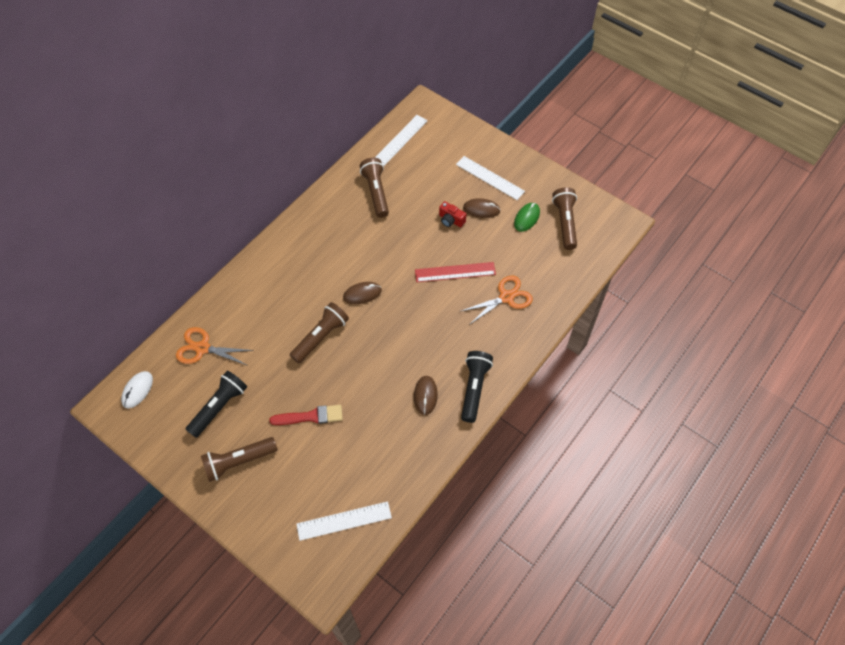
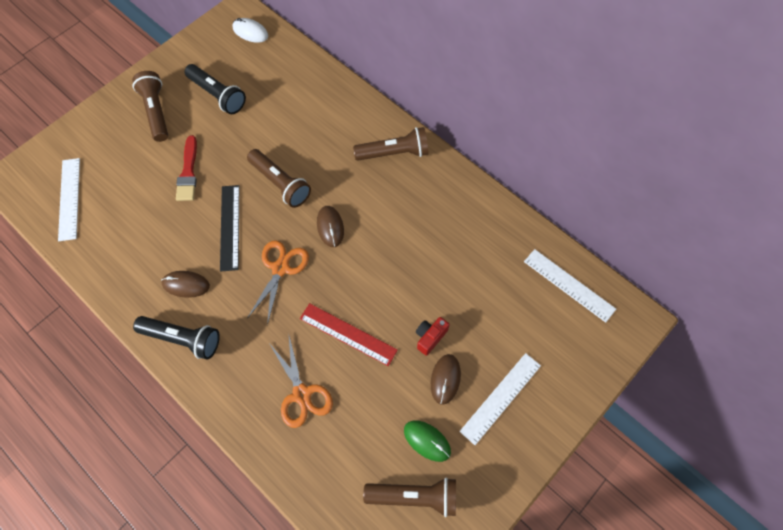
camera: 95 degrees right, 5 degrees up
(202, 348) = (286, 80): orange scissors -> orange scissors (280, 268)
(367, 371) = (230, 227): none -> black ruler
(376, 192) = (480, 250): brown flashlight -> brown flashlight (394, 153)
(455, 272) = (348, 334): red ruler -> red ruler turned 60 degrees counterclockwise

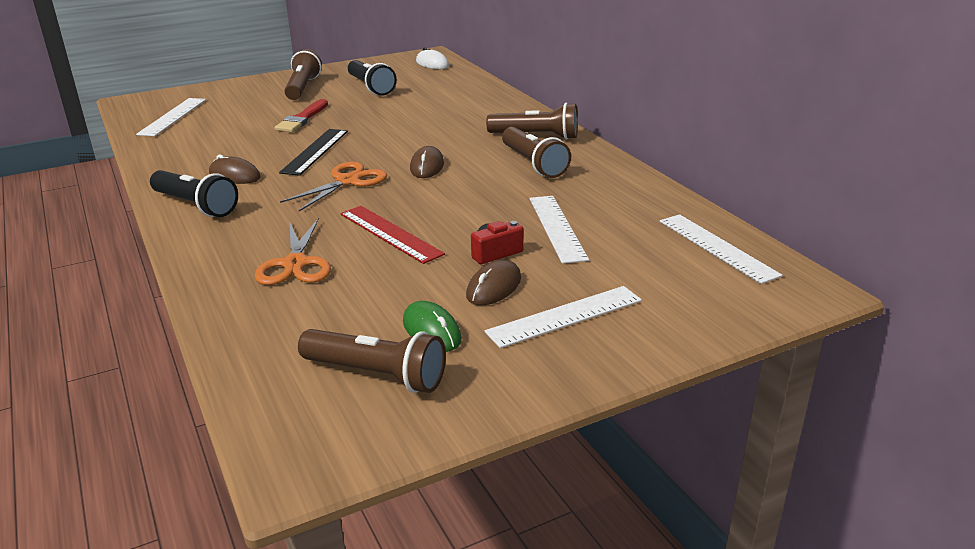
camera: 20 degrees right, 35 degrees down
(280, 184) = (393, 136): brown flashlight -> brown flashlight (533, 164)
(459, 291) = (557, 228): none -> white ruler

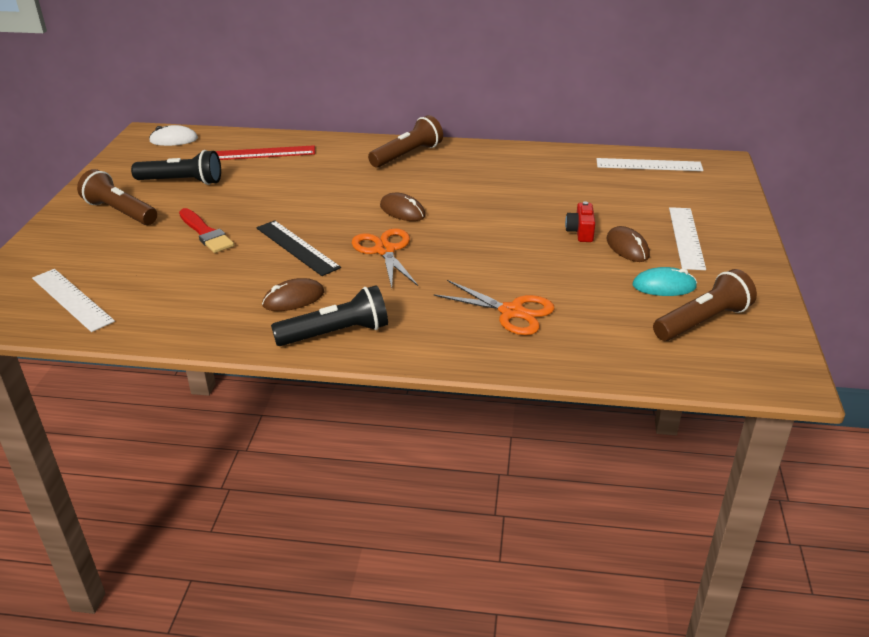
camera: 55 degrees left, 5 degrees up
(390, 234) = (505, 260): red ruler -> red ruler (264, 153)
(431, 330) = (664, 286): green mouse -> turquoise mouse
(533, 164) = (455, 173): brown flashlight -> none
(557, 228) = (568, 200): white ruler -> none

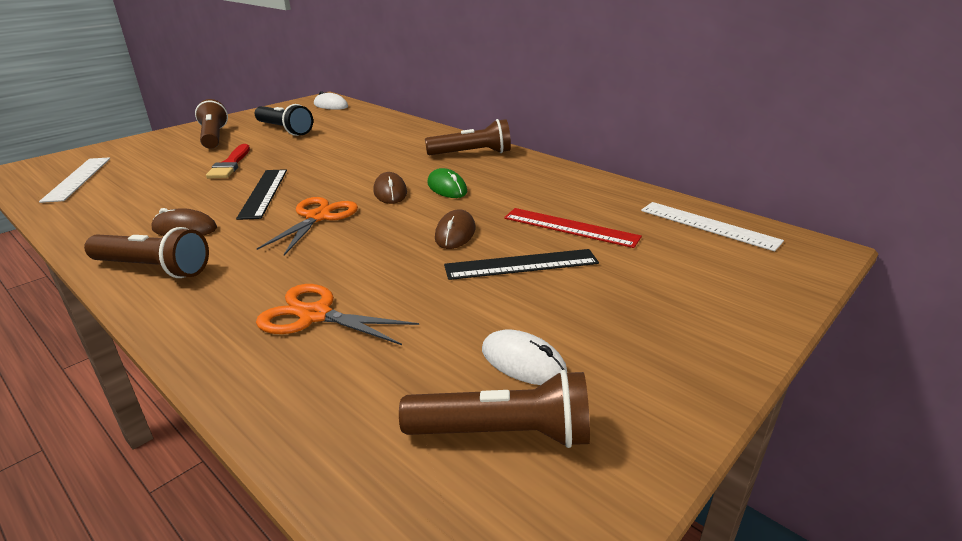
camera: 35 degrees right, 5 degrees down
(264, 153) = (370, 126): red ruler -> red ruler (570, 227)
(336, 333) = (153, 268): black flashlight -> brown flashlight
(440, 192) = (447, 188): none -> green mouse
(511, 312) = (315, 315): orange scissors -> orange scissors turned 135 degrees clockwise
(580, 232) = (521, 264): red camera -> black ruler
(627, 247) = (548, 299): brown mouse -> brown mouse (455, 233)
(664, 286) = (523, 362): turquoise mouse -> white mouse
(686, 237) = (641, 316): white ruler -> none

